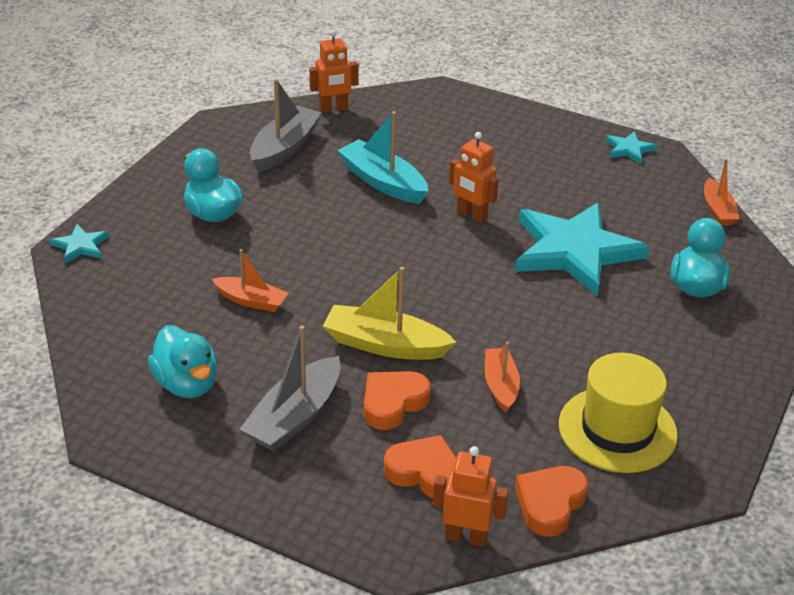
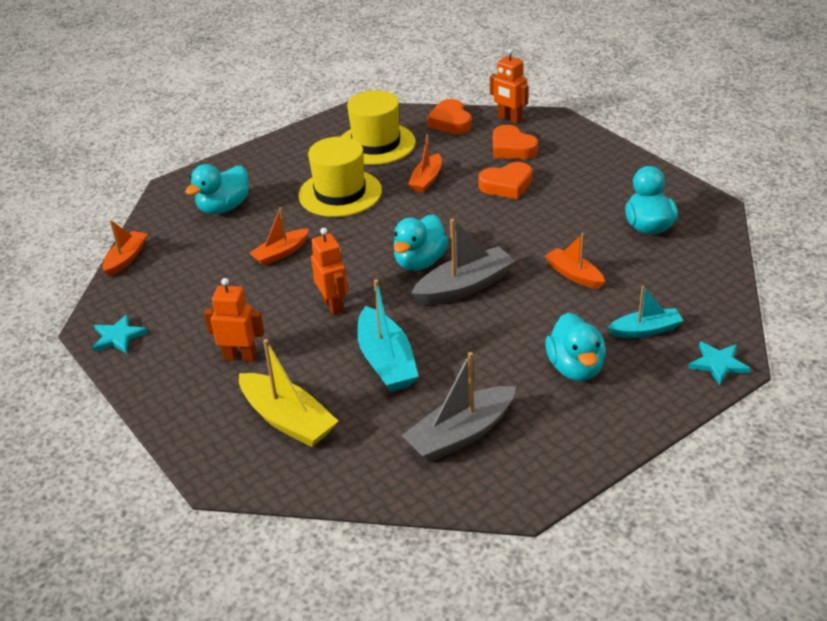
camera: 150 degrees left, 0 degrees up
(157, 261) = (645, 330): none -> turquoise boat
(294, 417) = (578, 191): grey boat -> grey boat (464, 287)
(333, 109) = (368, 482): orange robot -> orange robot (240, 357)
(385, 345) = (487, 220): yellow boat -> yellow boat (288, 420)
(423, 276) = (420, 262): none -> turquoise duck
(550, 504) = (450, 122): orange heart -> orange heart turned 105 degrees clockwise
(575, 251) = (280, 253): turquoise star -> orange boat
(587, 338) = (340, 193): none -> yellow hat

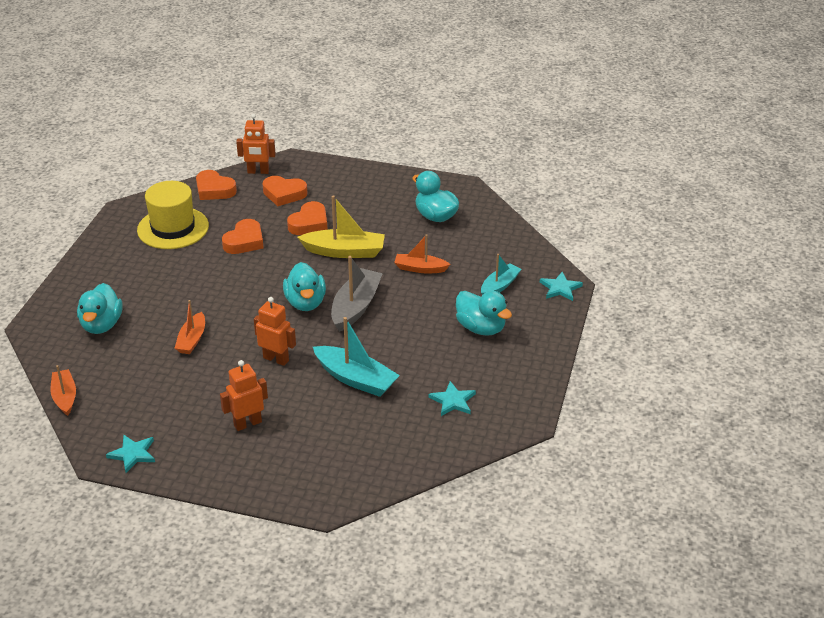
camera: 40 degrees left, 0 degrees up
(288, 420) = (331, 447): yellow boat -> yellow boat (344, 251)
(340, 193) = (187, 277): yellow hat -> none
(426, 180) = (244, 241): orange boat -> orange heart
(460, 434) = (453, 401): grey boat -> turquoise star

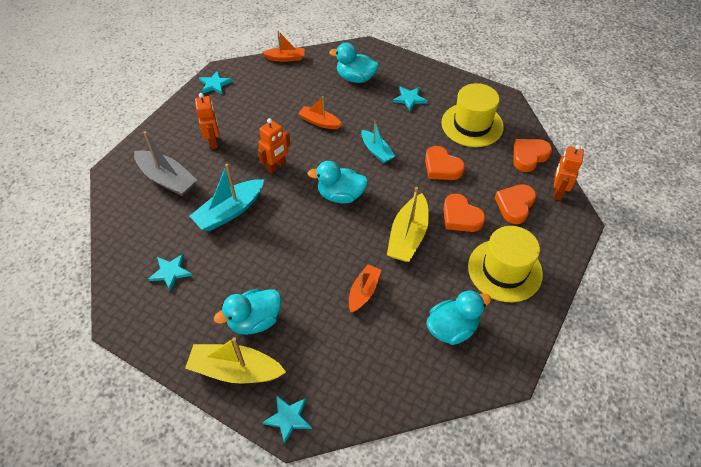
camera: 105 degrees right, 15 degrees up
(136, 276) = (409, 99): none -> turquoise star
(356, 307) = (322, 229): grey boat -> grey boat (167, 179)
(363, 194) = (504, 270): none -> yellow hat
(499, 286) = (313, 357): turquoise boat -> turquoise boat (376, 151)
(535, 327) = (235, 370): none -> yellow boat

